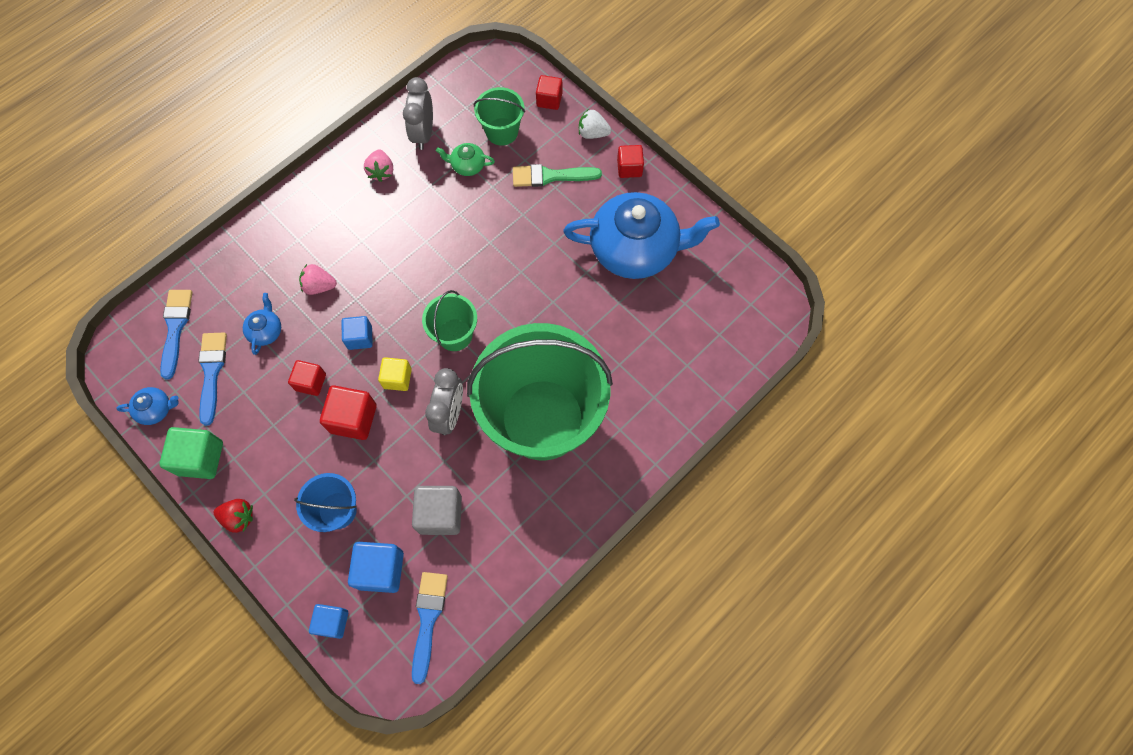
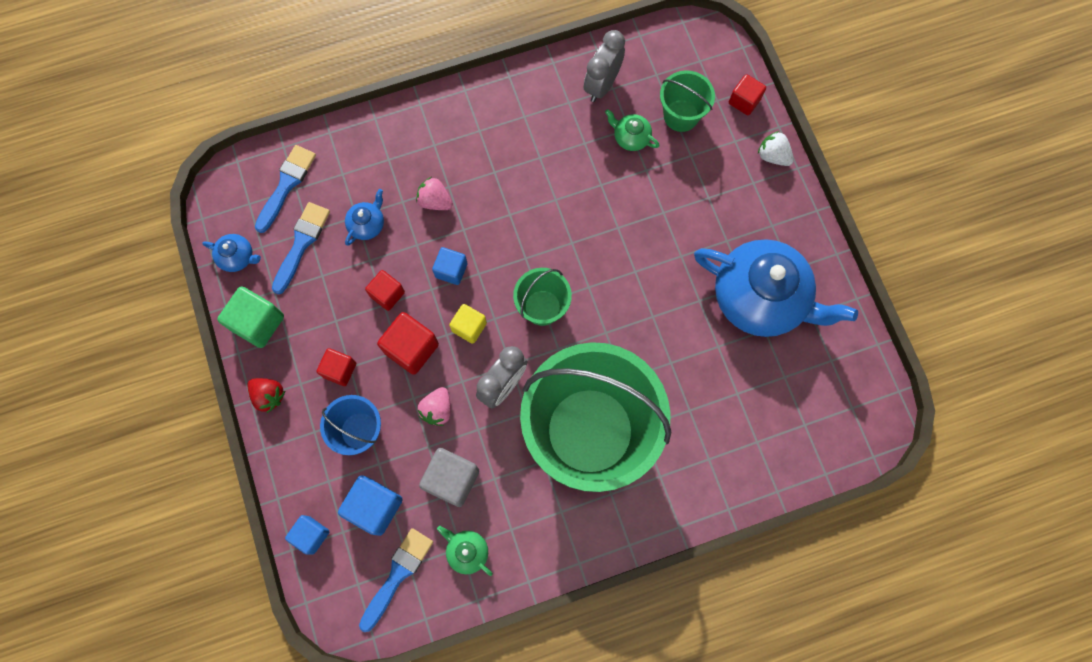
camera: 25 degrees right, 5 degrees up
(381, 171) = (543, 108): pink strawberry -> pink strawberry (437, 409)
(481, 569) = (467, 551): none -> green teapot
(550, 176) = (709, 184): green brush -> none
(629, 168) = (793, 209): red cube -> red cube (339, 370)

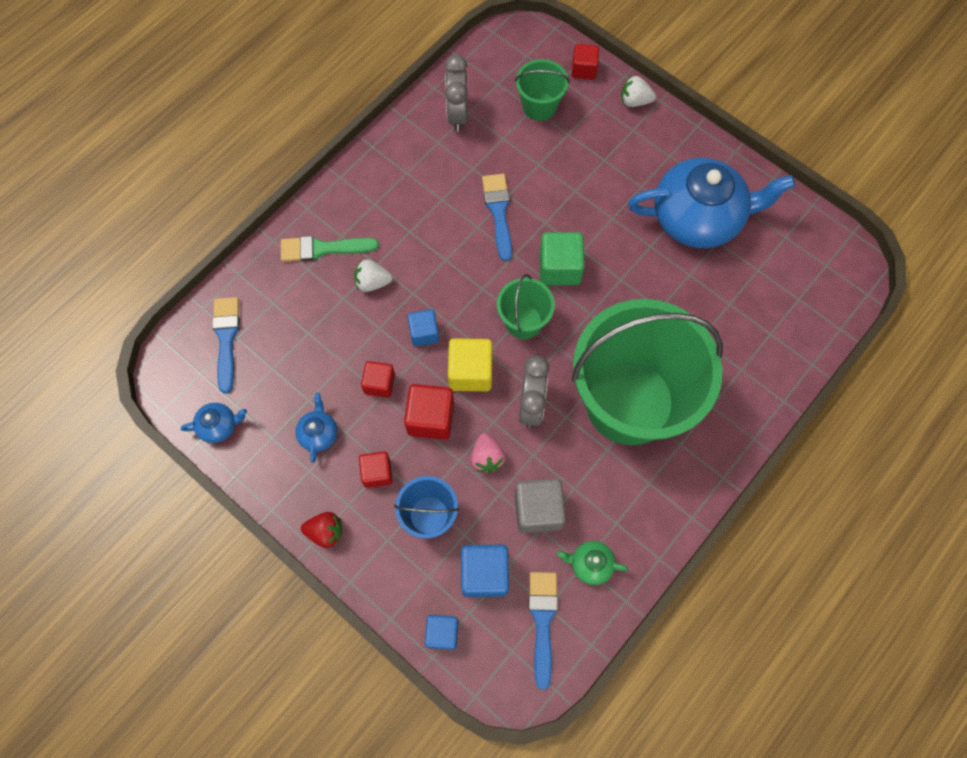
camera: 30 degrees left, 5 degrees down
(258, 323) = (274, 473): green cube -> green cube (559, 268)
(301, 243) = (272, 382): blue brush -> blue brush (498, 212)
(367, 224) = (323, 334): blue teapot -> blue teapot (318, 433)
(411, 148) = (323, 249): none -> green brush
(435, 201) = (372, 282): pink strawberry -> white strawberry
(469, 327) = (470, 372): yellow cube -> yellow cube, size x1.54
(630, 137) = (509, 144): green teapot -> none

